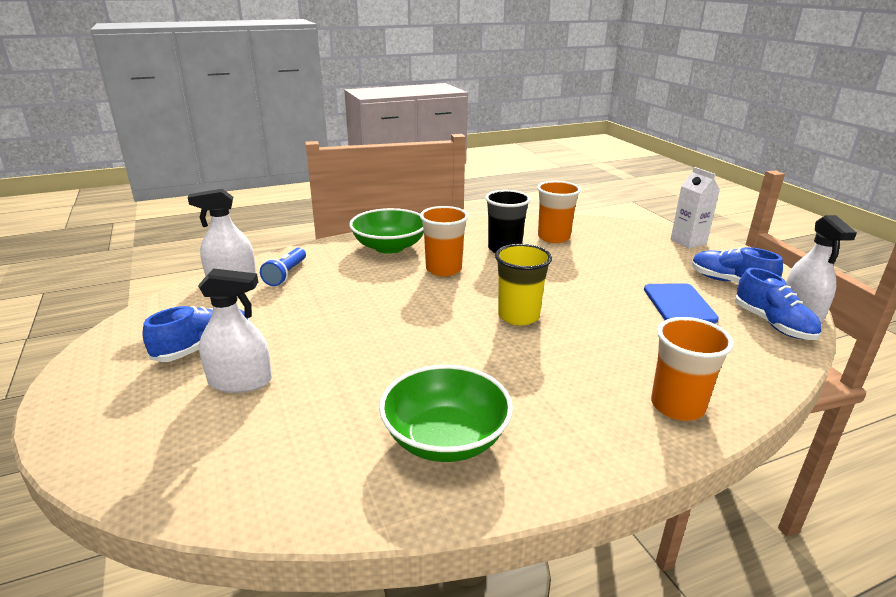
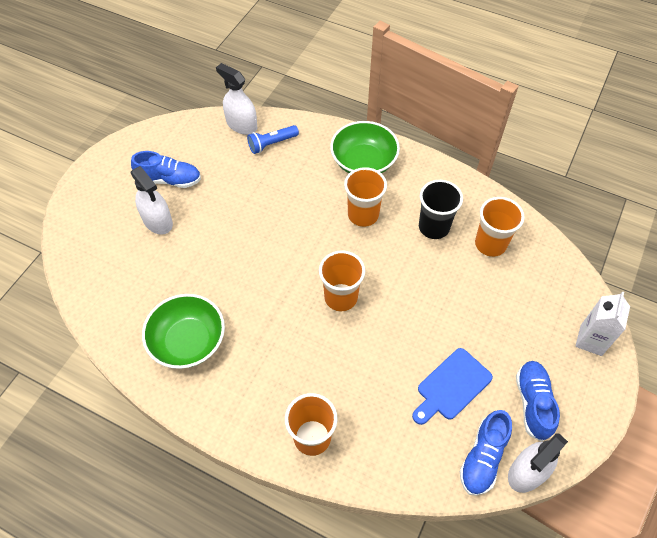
camera: 50 degrees right, 30 degrees up
(518, 316) = (341, 297): yellow cup -> orange cup

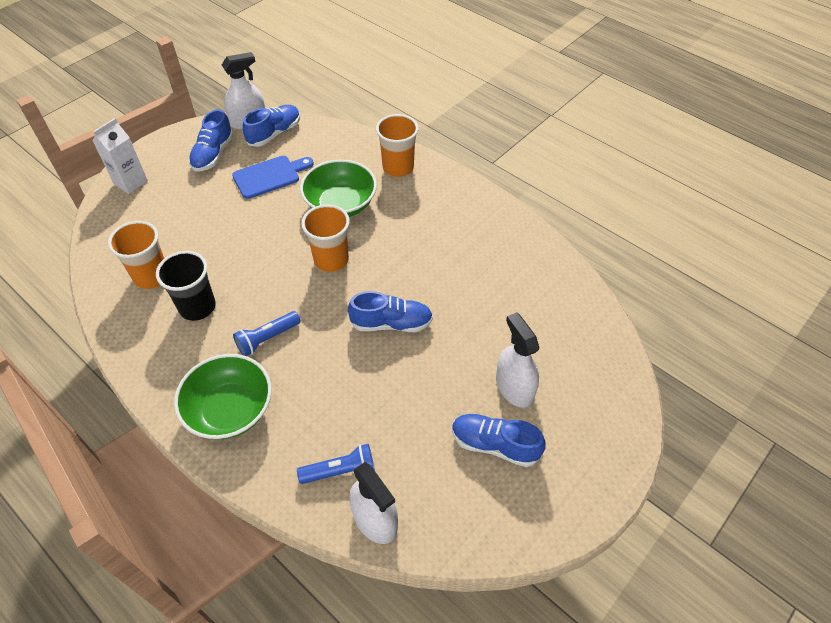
camera: 165 degrees left, 5 degrees down
(188, 341) = (491, 253): green bowl -> green bowl (340, 204)
(266, 249) = (391, 323): none -> blue shoe
(363, 215) = (267, 338): orange cup -> blue flashlight

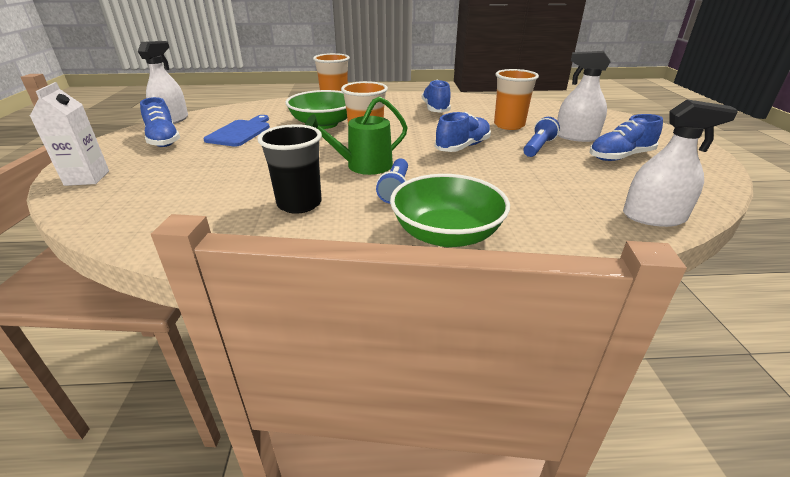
camera: 45 degrees left, 20 degrees down
(152, 276) = (215, 210): orange cup -> orange cup (509, 125)
(274, 133) = (208, 118): blue shoe -> blue shoe (435, 109)
(287, 292) = (364, 166): none -> green watering can
(340, 471) = (585, 212): blue flashlight -> blue flashlight (538, 147)

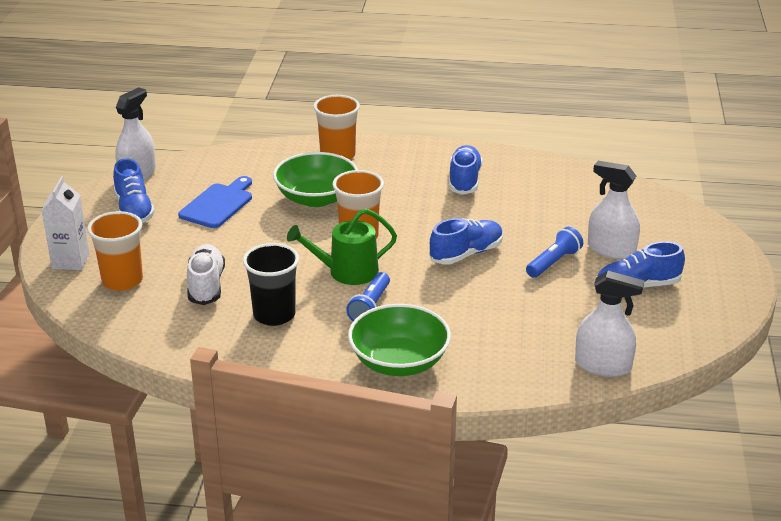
camera: 10 degrees right, 0 degrees up
(227, 186) = (206, 285): none -> white shoe
(509, 125) = (542, 221): orange cup -> orange cup (122, 281)

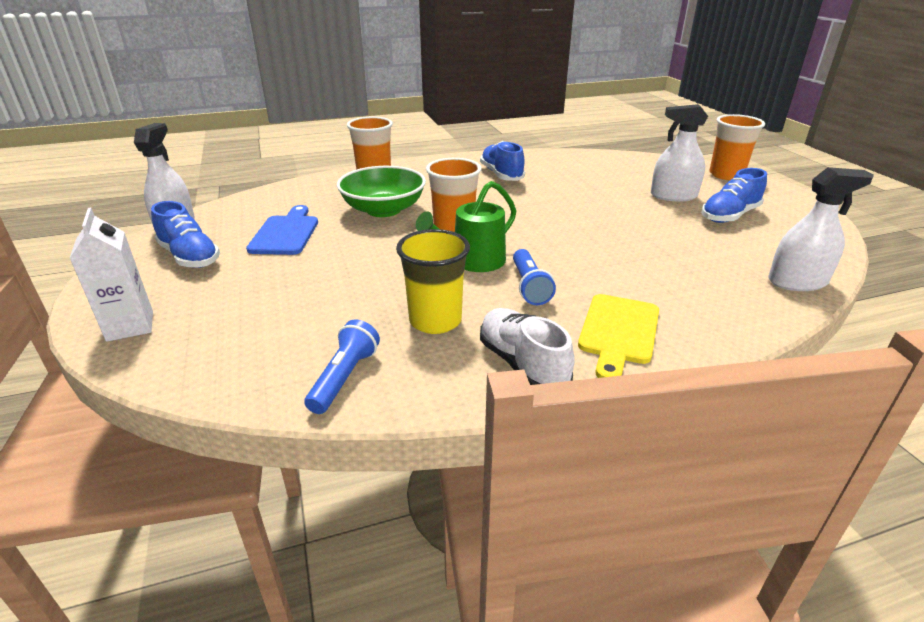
camera: 25 degrees left, 0 degrees up
(122, 281) = (216, 331): orange cup -> orange cup (726, 175)
(206, 285) = (329, 310): white shoe -> white shoe (522, 364)
(274, 315) = (435, 321): black cup -> yellow cup
(399, 362) = (618, 332): green bowl -> yellow cutting board
(466, 254) = (565, 223): blue shoe -> none
(553, 262) = (643, 213): blue flashlight -> blue flashlight (344, 378)

